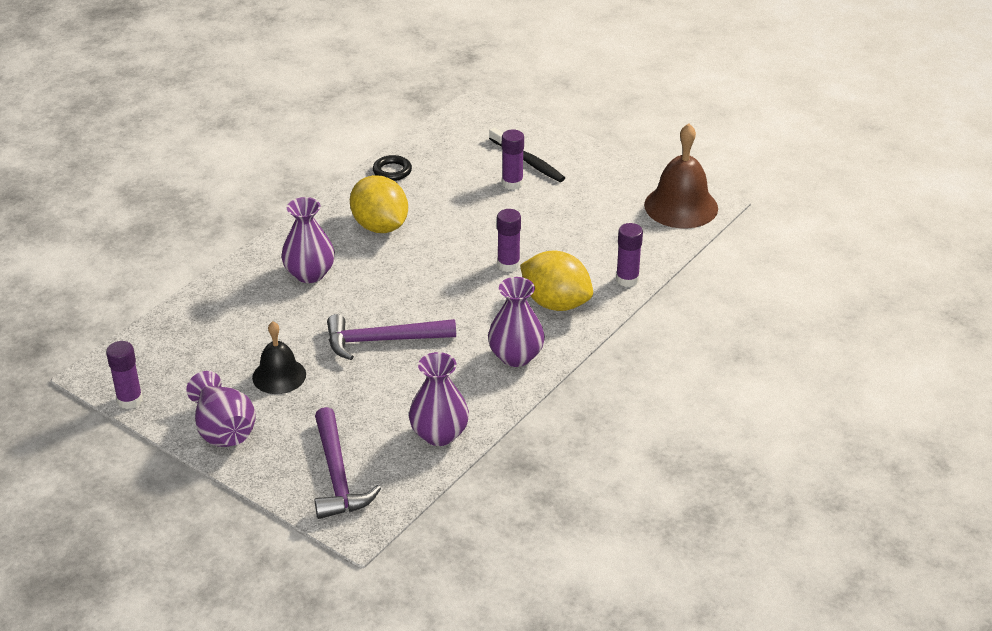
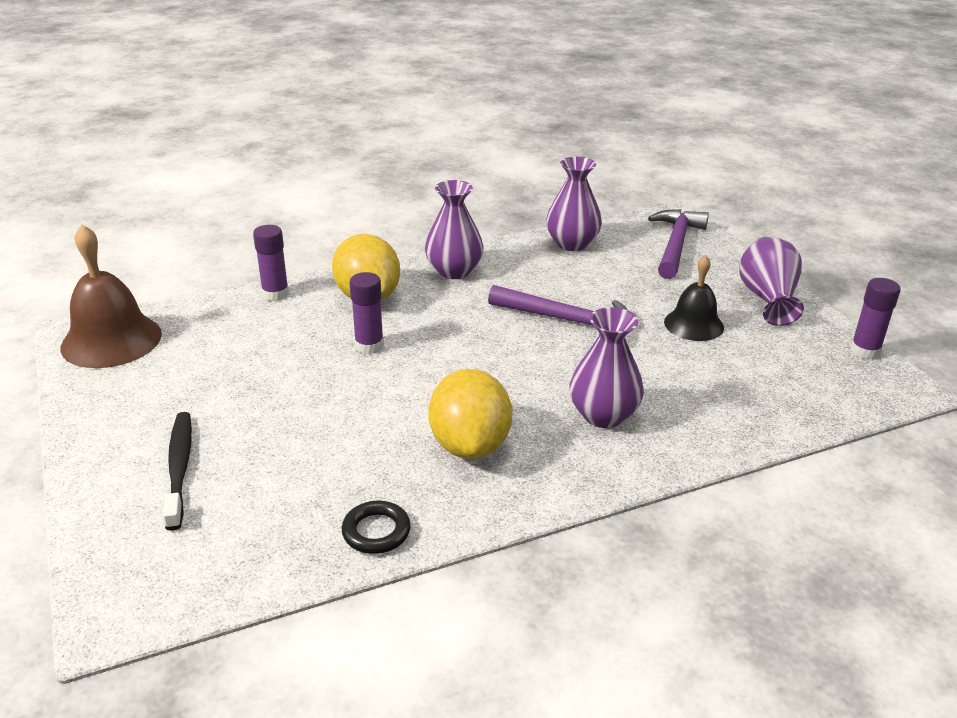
camera: 150 degrees left, 5 degrees down
(512, 183) = (242, 441): purple glue stick -> none

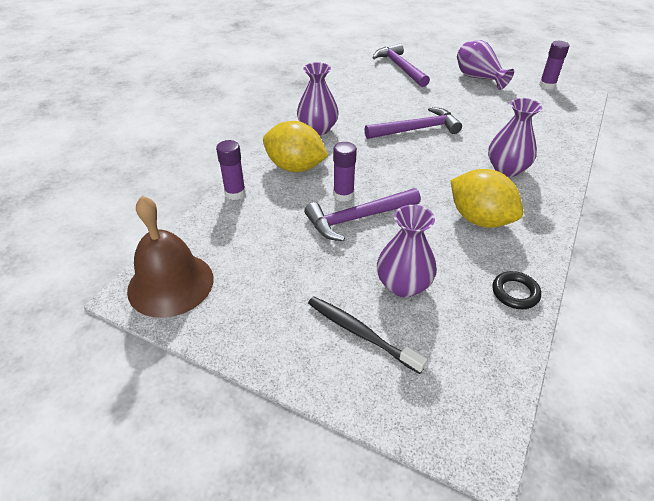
camera: 40 degrees left, 10 degrees up
(345, 374) = (357, 218): none -> purple hammer
(572, 244) = (352, 87): purple vase -> purple vase (403, 285)
(694, 324) = (470, 104): black bell -> none

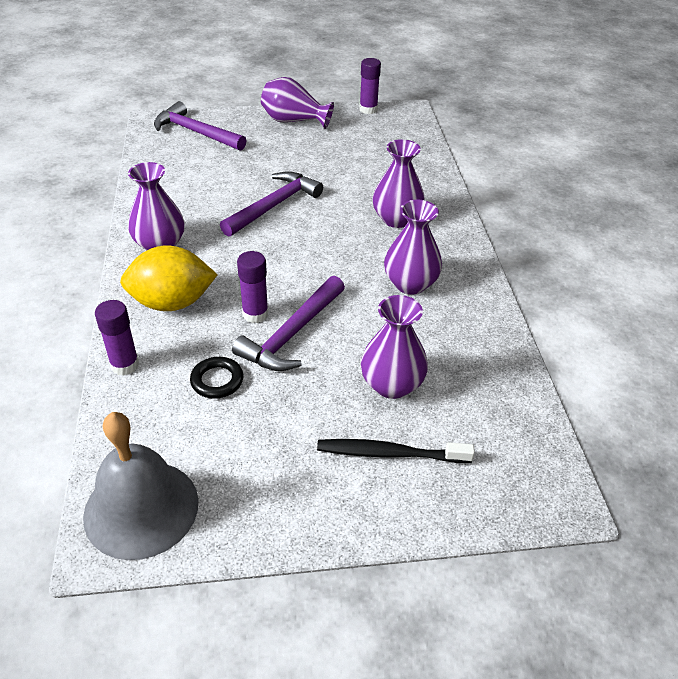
camera: 35 degrees left, 0 degrees up
(170, 284) = (141, 508): brown bell -> grey bell
(479, 219) = (410, 284): yellow lemon -> purple vase
(515, 293) = (492, 345): black ring -> black ring (217, 380)

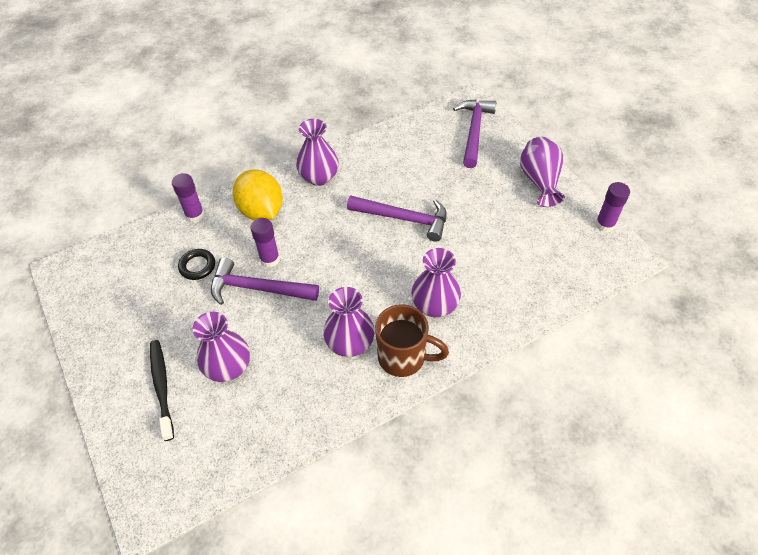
camera: 70 degrees right, 10 degrees up
(141, 508) = (87, 275): grey bell -> none
(446, 255) = (403, 357): none -> brown mug

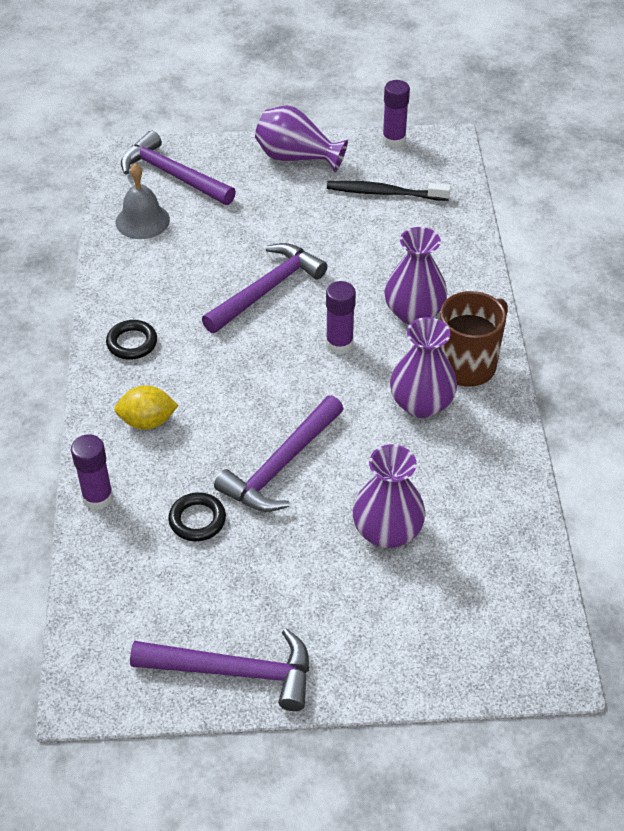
camera: 65 degrees left, 5 degrees down
(93, 331) = (234, 672): none -> purple hammer
(162, 387) = (377, 611): black toothbrush -> black toothbrush (384, 193)
(261, 211) = (147, 421): yellow lemon -> yellow lemon, size x0.60
(270, 259) = (240, 438): purple glue stick -> purple glue stick (339, 344)
(319, 177) = (132, 343): purple vase -> black ring
(423, 136) = (142, 221): none -> grey bell

